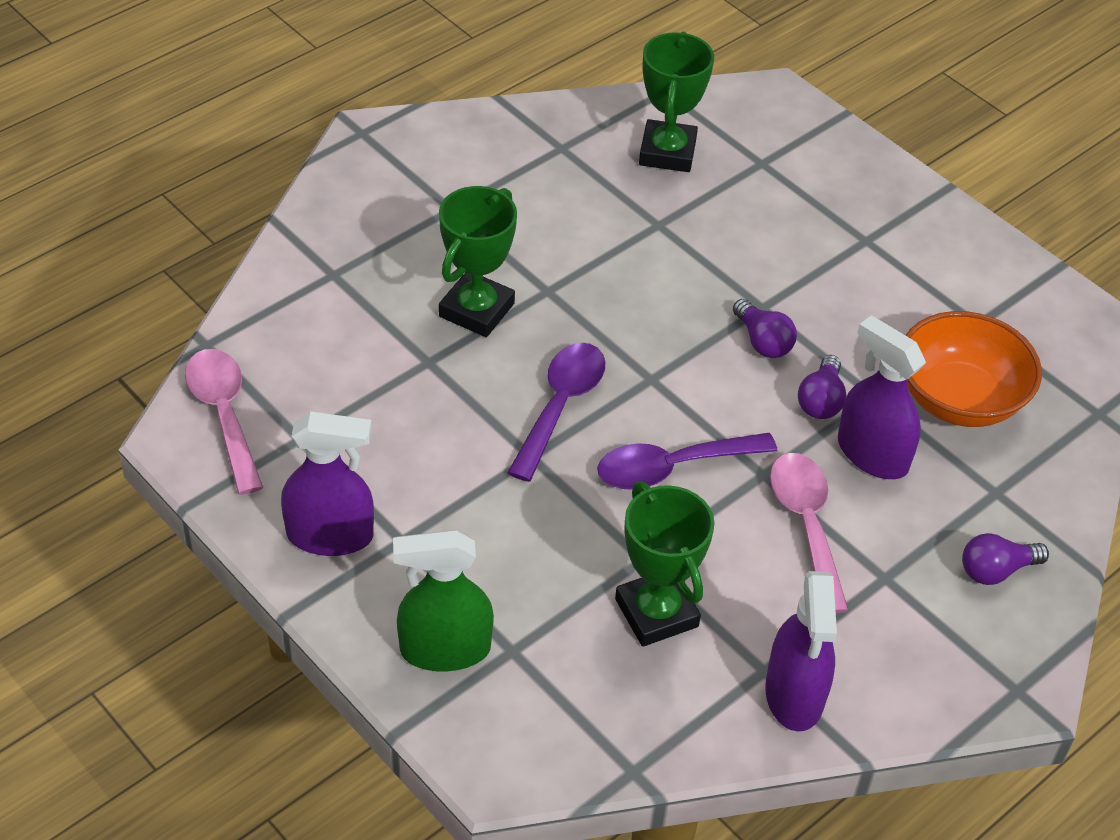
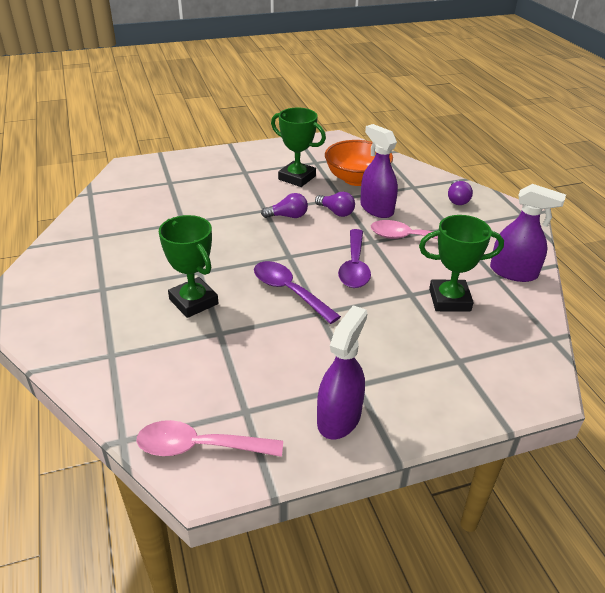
camera: 65 degrees left, 10 degrees down
(445, 649) = (450, 388): green spray bottle -> none
(667, 152) = (135, 205): green trophy -> green trophy (297, 178)
(872, 454) = (376, 209): purple spray bottle -> purple spray bottle turned 75 degrees clockwise

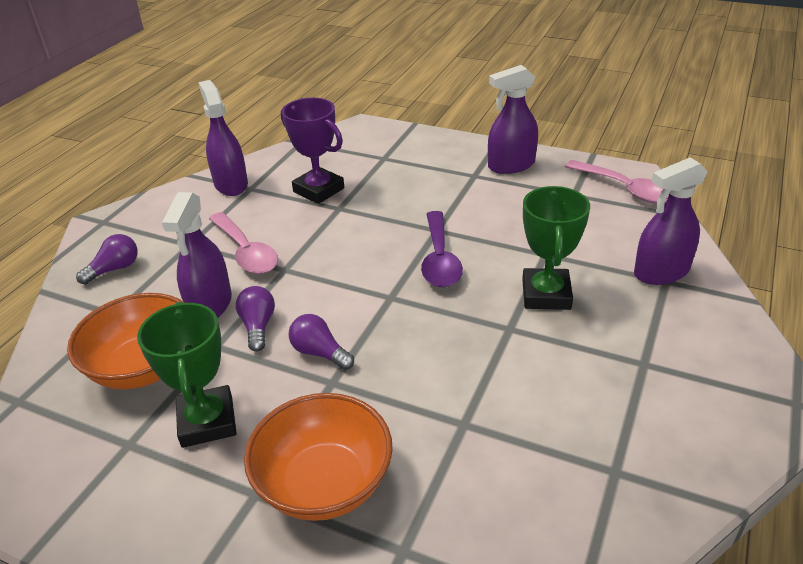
camera: 135 degrees left, 0 degrees up
(118, 360) = (661, 272): none -> purple spray bottle
(221, 183) = (324, 483): none -> orange bowl
(354, 267) = (346, 252): purple spoon -> none
(449, 300) = (319, 190): green trophy -> purple trophy

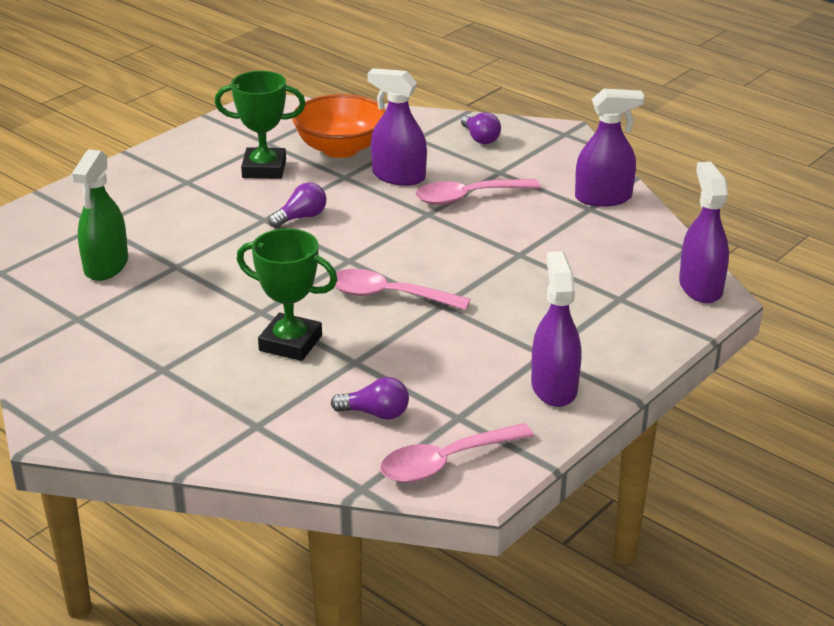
camera: 105 degrees right, 5 degrees down
(258, 326) = (354, 195): purple light bulb -> purple light bulb (375, 413)
(319, 190) = (563, 246): purple trophy -> none
(324, 483) = (172, 205): orange bowl -> none
(440, 259) = (387, 296): purple spoon -> pink spoon
(498, 492) = (106, 266): none -> green spray bottle
(661, 272) = (272, 427): purple spray bottle -> purple spray bottle (700, 287)

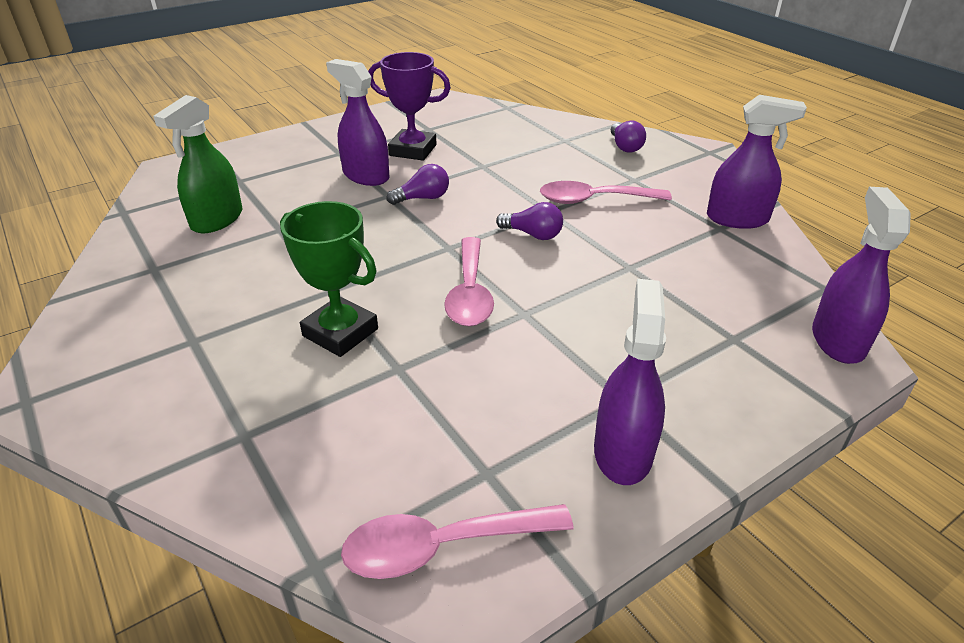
camera: 15 degrees right, 5 degrees up
(264, 169) = (413, 150): green trophy -> purple trophy
(340, 149) = (490, 141): orange bowl -> none
(375, 413) = (387, 446): purple light bulb -> purple light bulb (533, 234)
(387, 296) = (470, 293): pink spoon -> pink spoon turned 120 degrees counterclockwise
(398, 176) = (533, 172): purple spray bottle -> purple spray bottle (366, 176)

